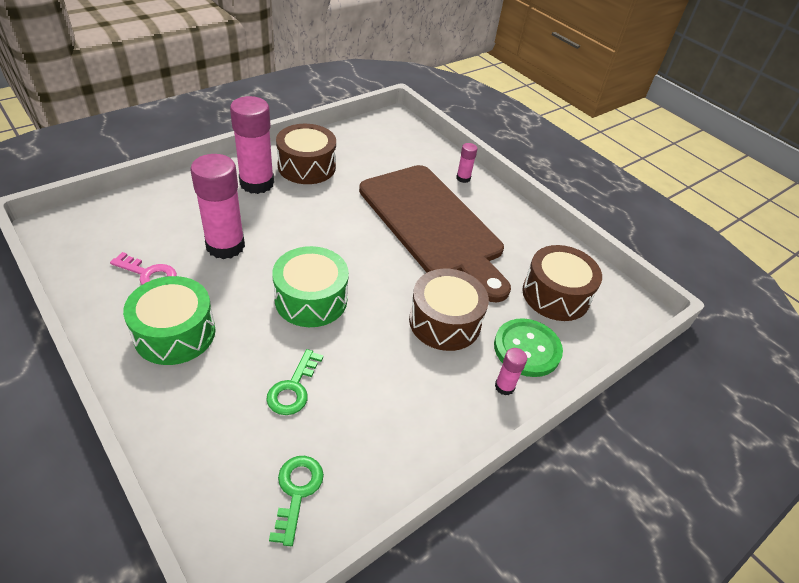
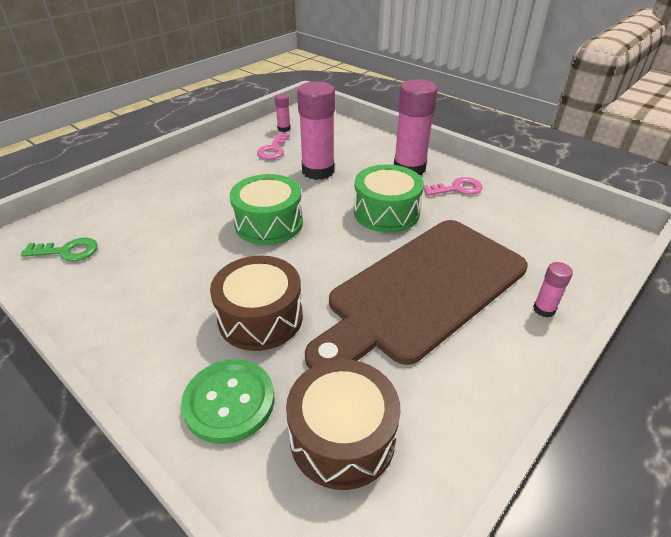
camera: 85 degrees right, 5 degrees down
(175, 333) = (217, 171): green drum -> green drum (386, 212)
(293, 388) = (166, 232): green key -> none
(306, 166) = (457, 188): brown drum -> pink key
(504, 387) = (167, 380): pink glue stick -> pink glue stick (284, 129)

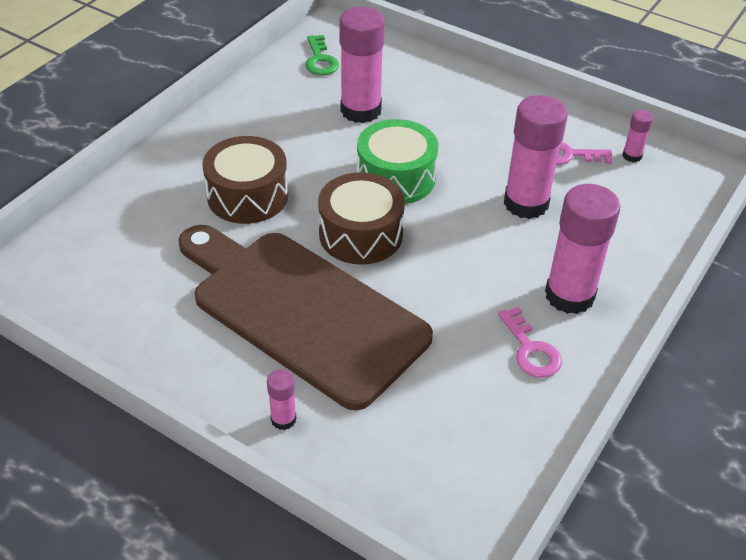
camera: 80 degrees right, 5 degrees up
(166, 233) = (361, 110): none -> pink glue stick
(229, 402) = (153, 194): green button -> none
(342, 437) = (119, 262): brown drum -> brown drum (361, 234)
(386, 212) = (446, 275): green drum -> none

